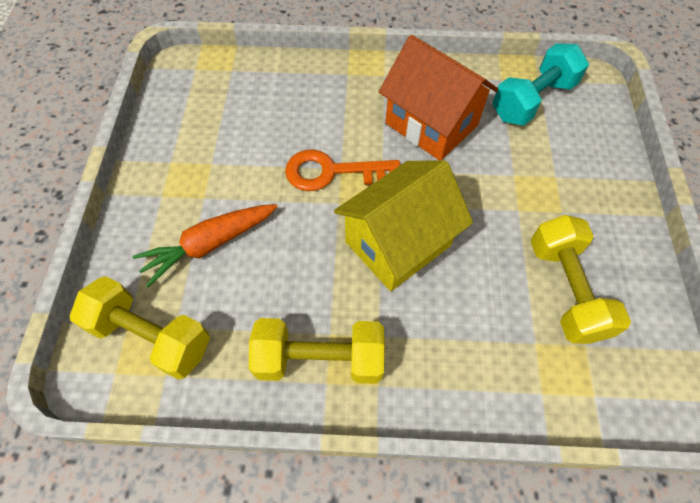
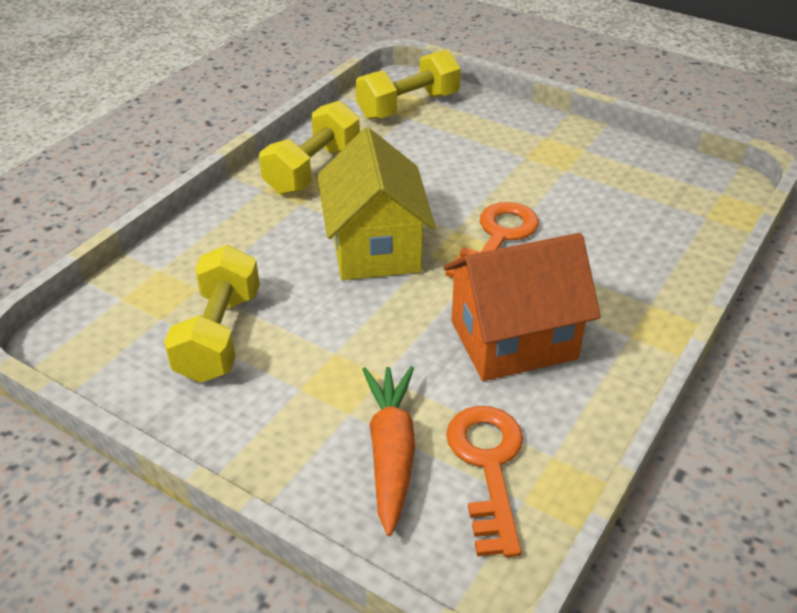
camera: 120 degrees right, 20 degrees down
(209, 245) = (469, 147): orange carrot -> orange carrot (391, 452)
(532, 100) = (488, 466): turquoise dumbbell -> orange key
(565, 290) = (219, 335): yellow dumbbell -> yellow dumbbell turned 75 degrees clockwise

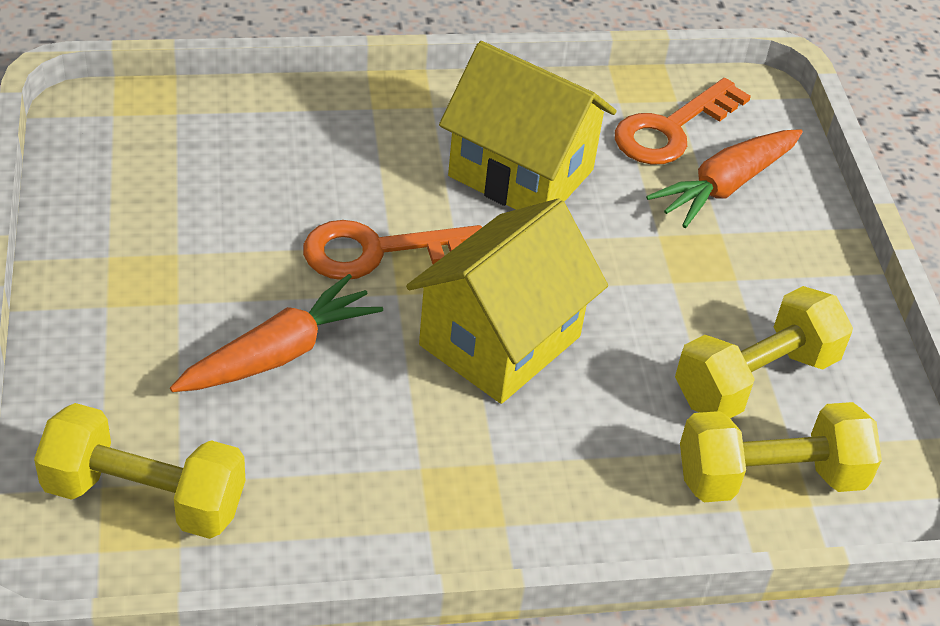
camera: 135 degrees left, 5 degrees up
(313, 169) = (413, 500): yellow dumbbell -> yellow dumbbell (769, 478)
(453, 172) = (280, 353): none -> orange carrot
(513, 340) = (521, 173): orange house -> yellow house

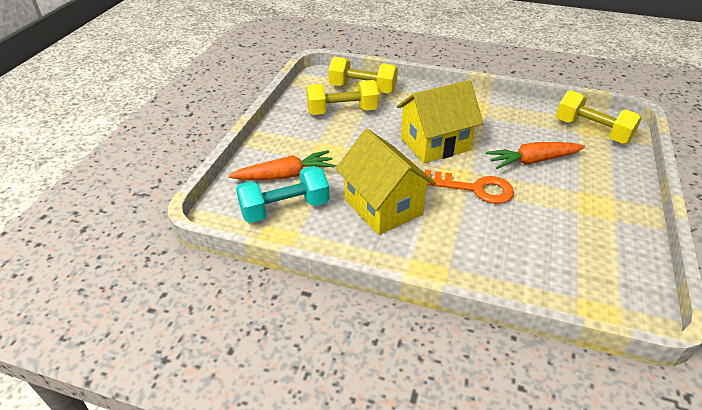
camera: 150 degrees left, 5 degrees down
(671, 129) = (285, 208): orange key -> turquoise dumbbell

